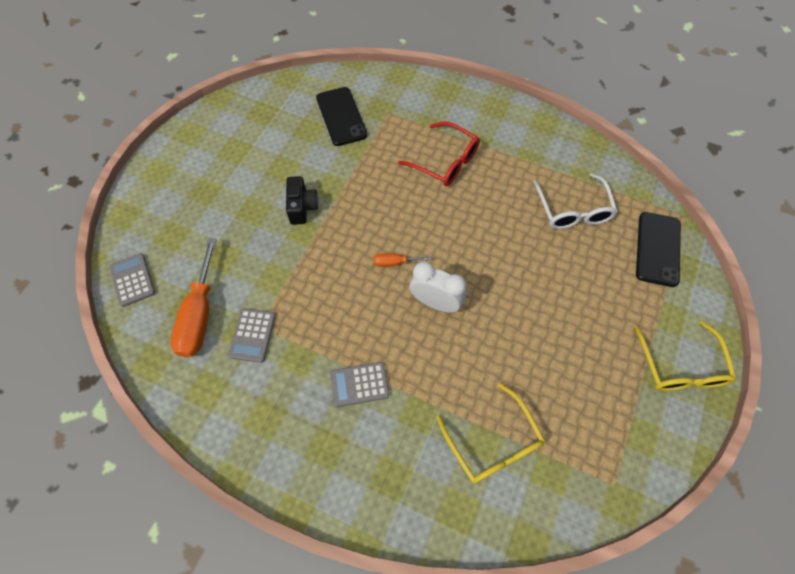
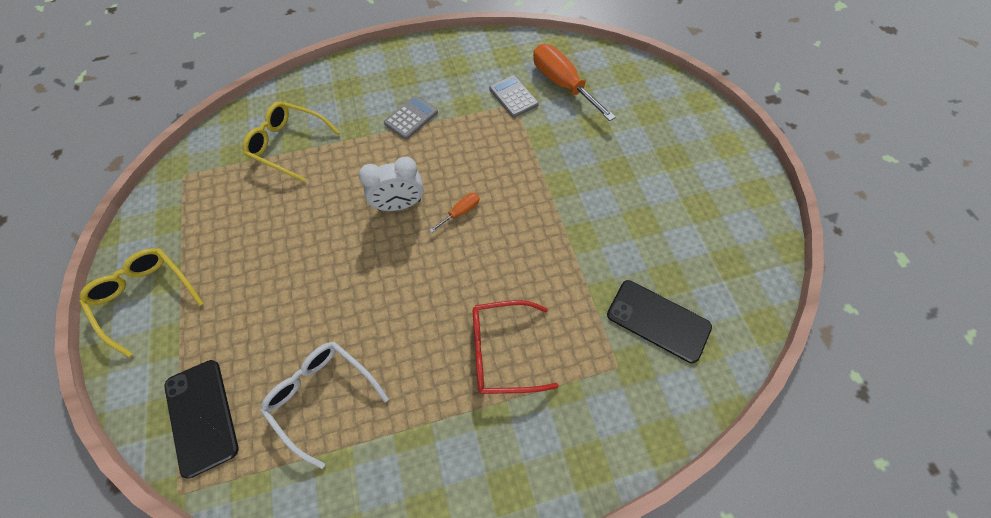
camera: 140 degrees right, 0 degrees up
(132, 280) = (632, 72): grey calculator -> none
(302, 207) = (583, 201): black camera -> none

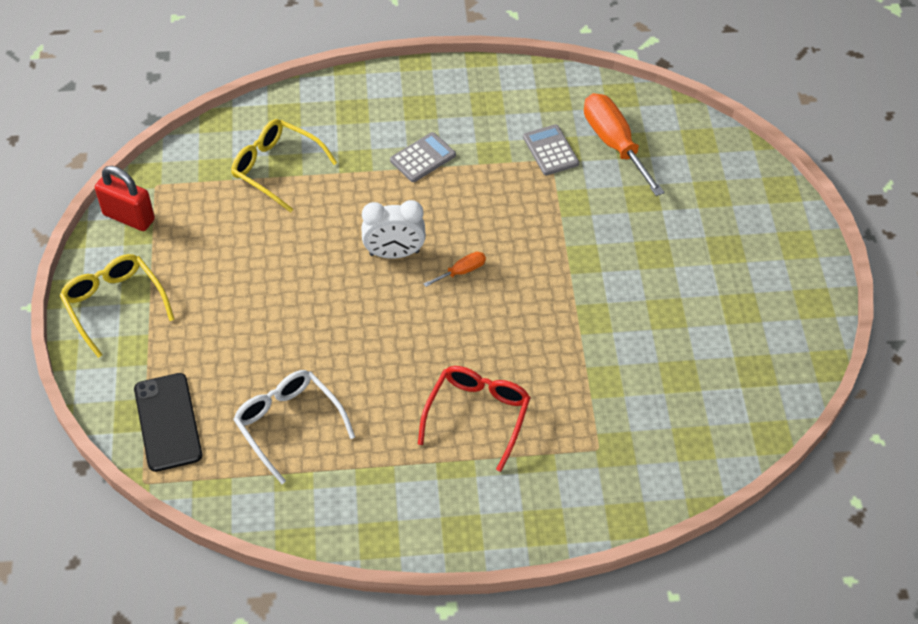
camera: 10 degrees right, 10 degrees down
(159, 208) = (129, 217): none -> red padlock
(500, 351) = (478, 414): red glasses -> red glasses turned 105 degrees clockwise
(658, 320) = (654, 413): black phone -> none

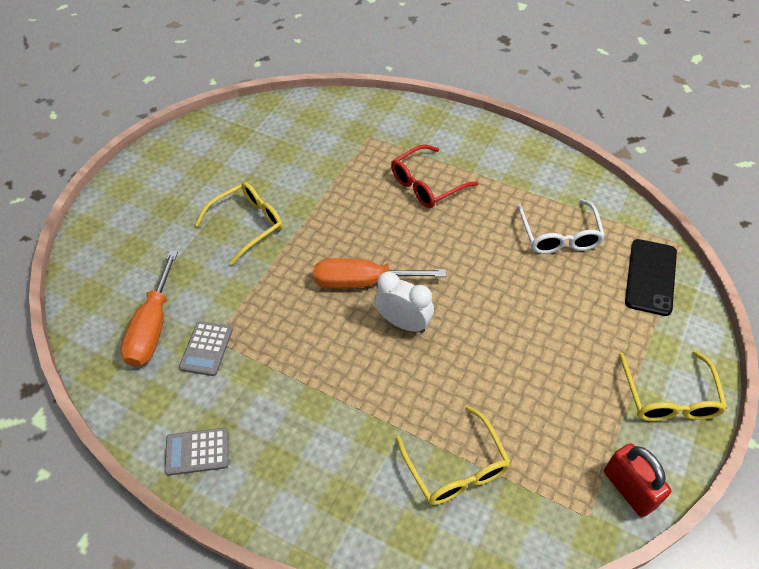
camera: 145 degrees left, 0 degrees up
(423, 158) = (315, 402): grey calculator -> grey calculator (197, 452)
(462, 271) = (363, 282): orange screwdriver -> orange screwdriver, size x2.13
(627, 272) = (249, 224): none -> yellow glasses

